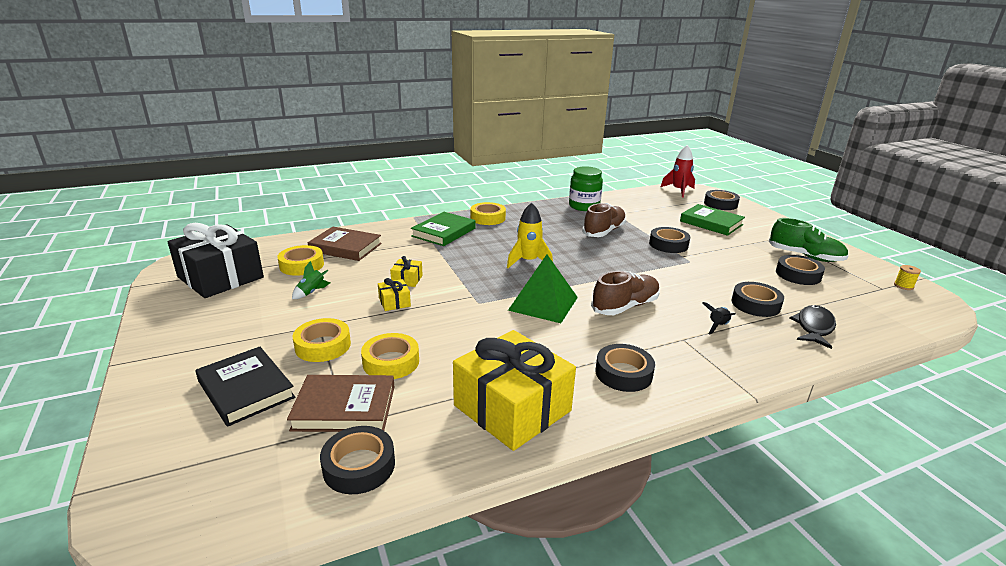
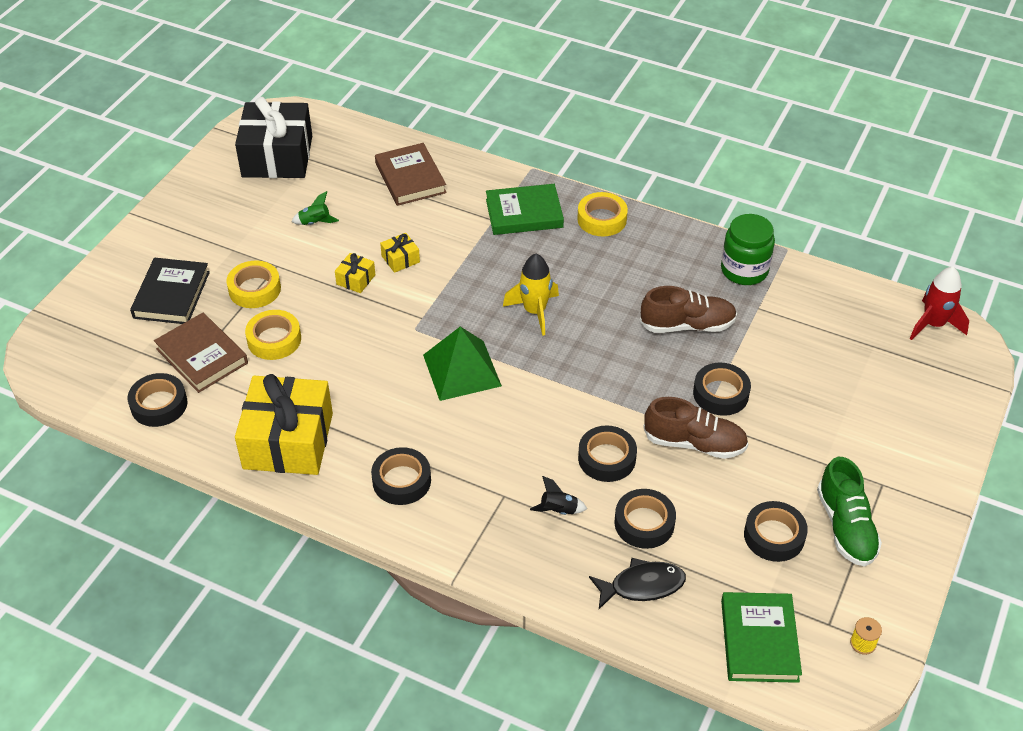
camera: 50 degrees right, 20 degrees up
(302, 265) = (348, 181): yellow tape -> none
(625, 306) = (521, 428): brown shoe -> brown shoe (694, 443)
(711, 223) = (846, 403): green book -> green book (759, 640)
(720, 204) = (937, 385): black tape -> black tape (607, 458)

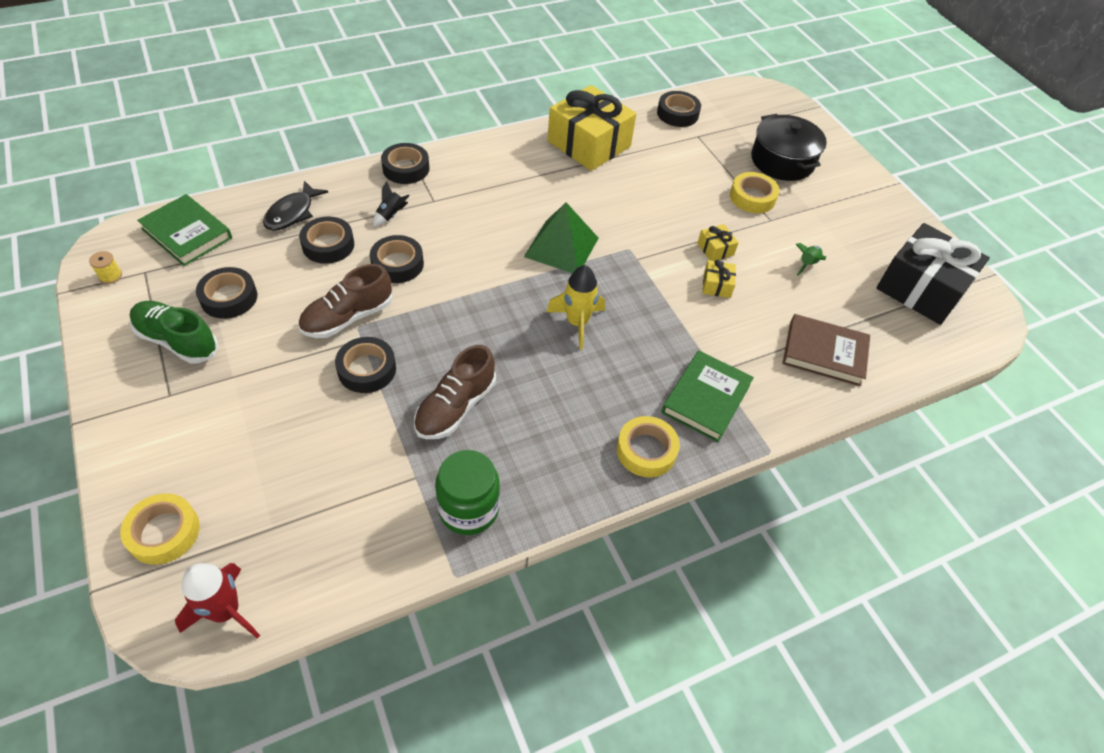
camera: 125 degrees right, 5 degrees up
(171, 295) = (782, 161): black book -> black pot
(202, 356) = (705, 147): brown book -> none
(274, 339) = (689, 181): yellow tape -> yellow tape (164, 532)
(401, 481) = (500, 168): black tape -> black tape (406, 168)

